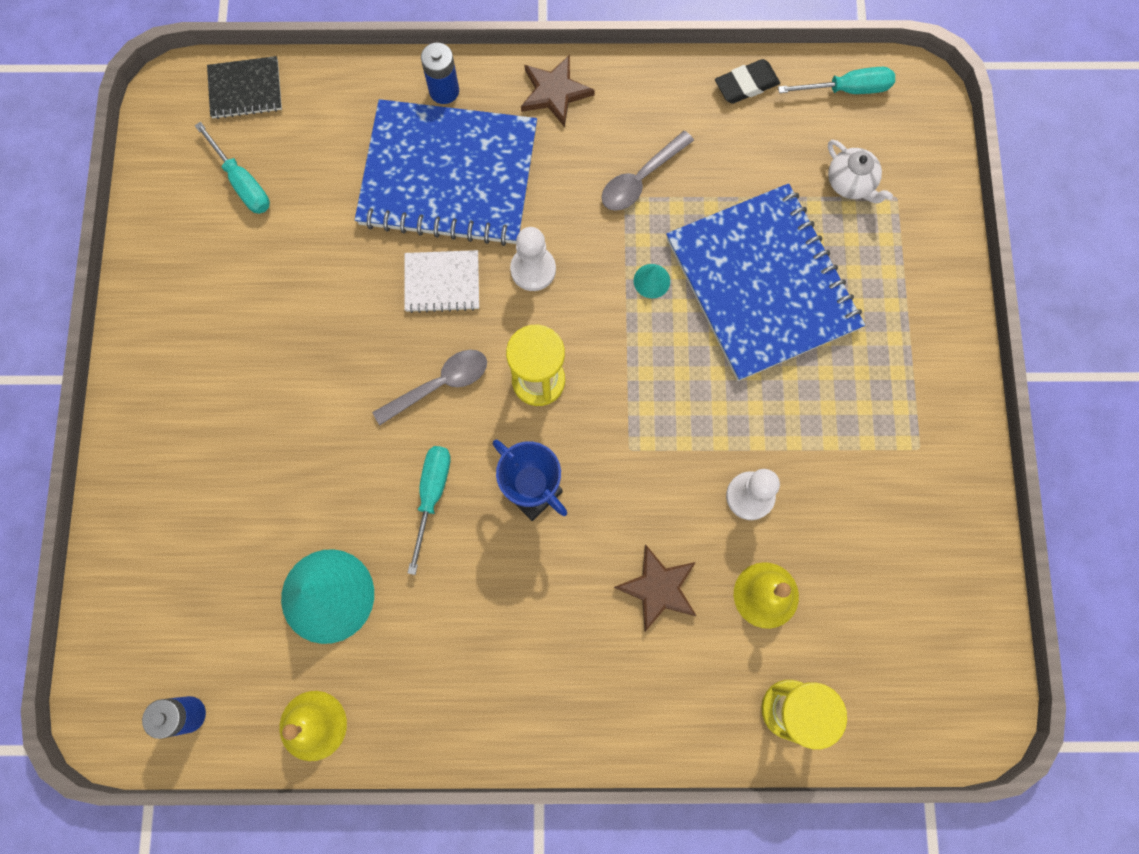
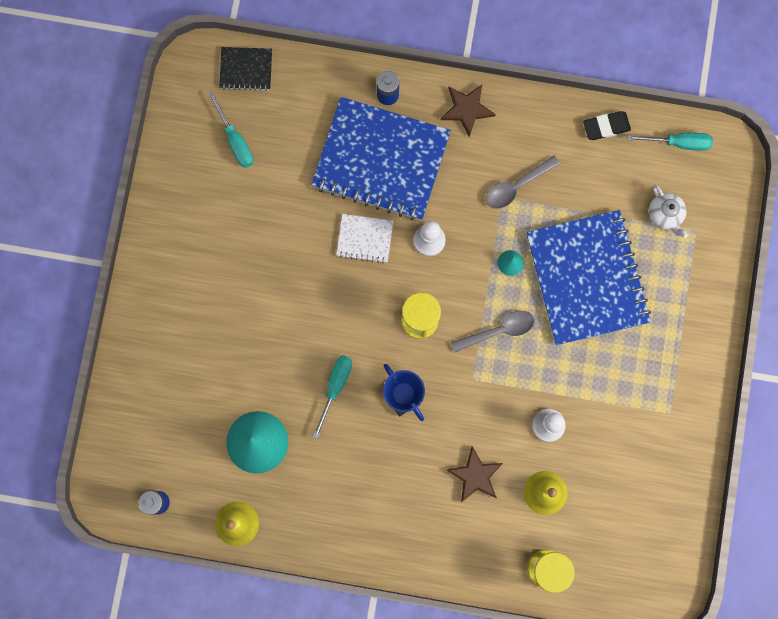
camera: 10 degrees right, 5 degrees up
(439, 385) = (351, 312): grey spoon -> grey spoon (498, 331)

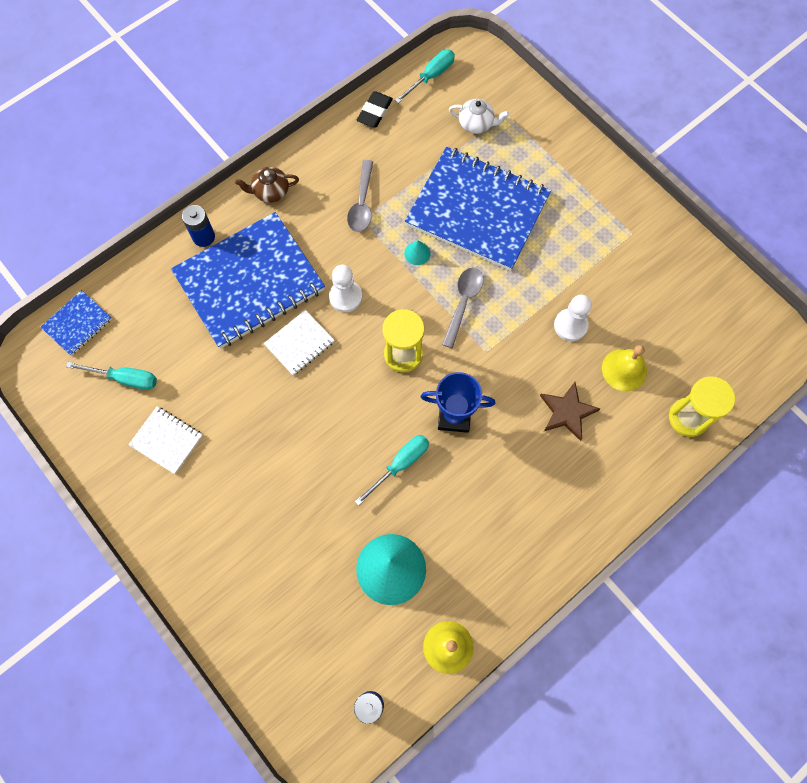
camera: 50 degrees left, 10 degrees down
(217, 211) = (167, 440): none -> white notebook
(246, 69) = (77, 324): black notebook -> blue notebook
(335, 387) = (400, 464): turquoise screwdriver -> turquoise screwdriver turned 75 degrees clockwise
(466, 109) = (270, 192): brown star -> brown teapot

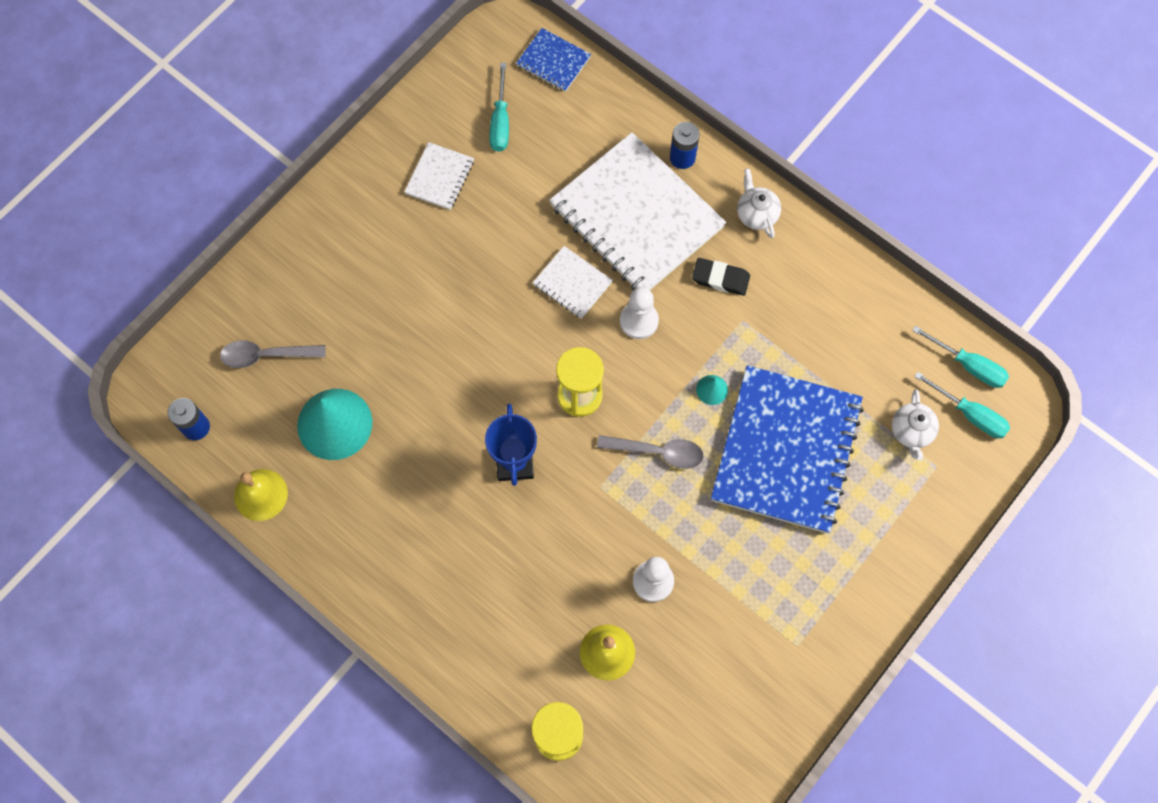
camera: 80 degrees right, 0 degrees up
(249, 282) = (636, 217): blue notebook -> white notebook
(270, 192) = (756, 214): brown teapot -> white teapot
(362, 203) = (765, 316): grey spoon -> grey spoon (266, 355)
(374, 112) = (897, 308): black eraser -> black eraser (720, 278)
(400, 464) = (449, 414): turquoise screwdriver -> turquoise screwdriver (969, 414)
(567, 412) = (541, 589): brown star -> none

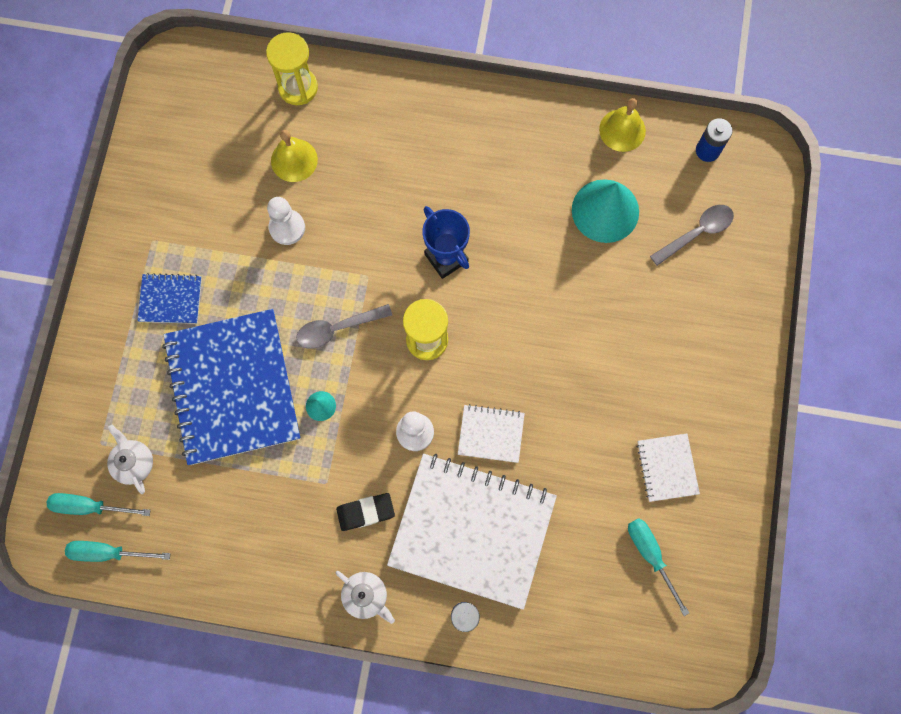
camera: 150 degrees right, 5 degrees up
(553, 61) = (643, 650): blue notebook -> blue notebook (170, 299)

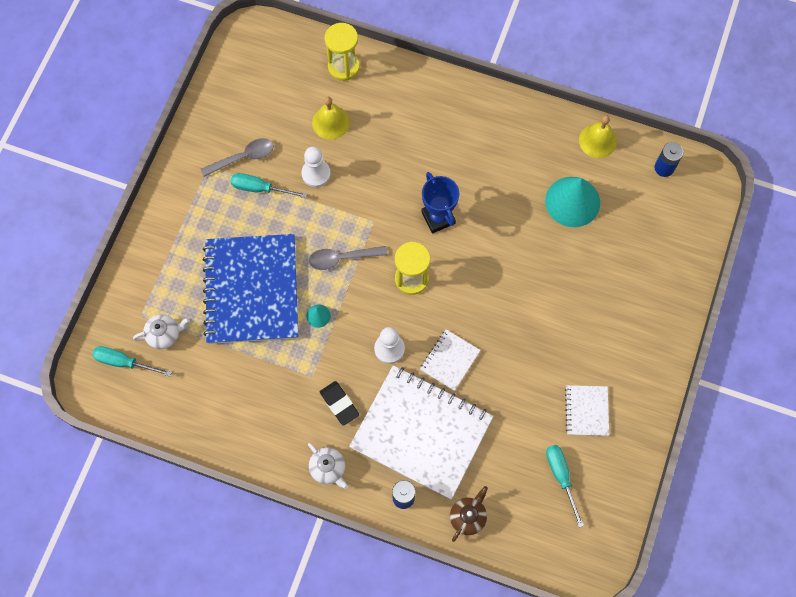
camera: 10 degrees right, 5 degrees down
(108, 553) = (132, 400): turquoise screwdriver -> turquoise screwdriver (260, 188)
(134, 463) = (164, 334): white teapot -> white teapot turned 90 degrees clockwise
(170, 299) = (215, 214): blue notebook -> none
(365, 512) = (339, 404): black eraser -> black eraser turned 60 degrees clockwise
(491, 434) = (449, 360): white notebook -> white notebook turned 75 degrees counterclockwise
(547, 625) = (468, 517): none -> brown teapot
(696, 233) = (643, 231): grey spoon -> grey spoon (243, 158)

